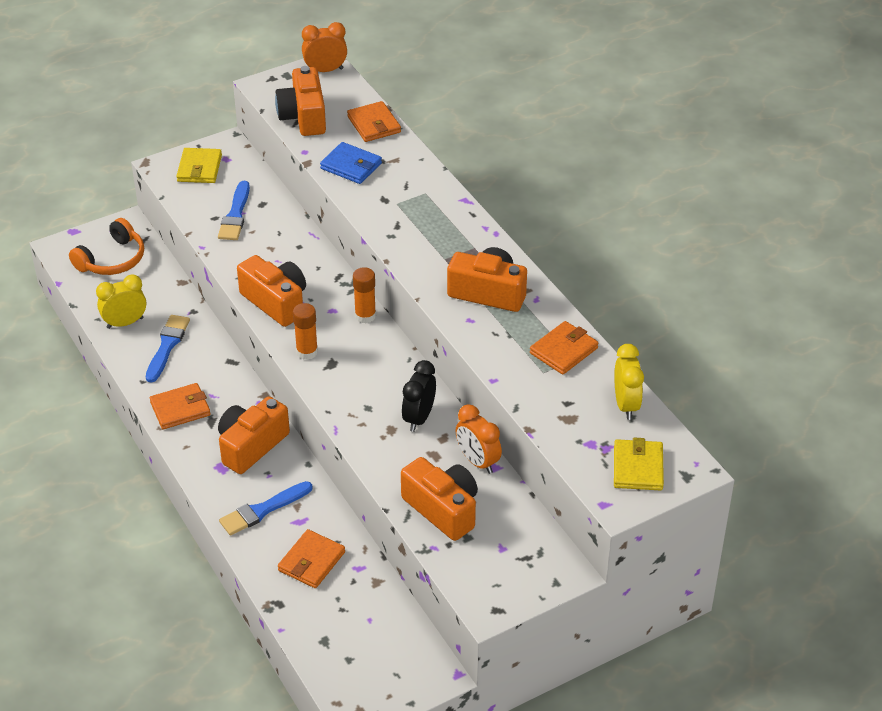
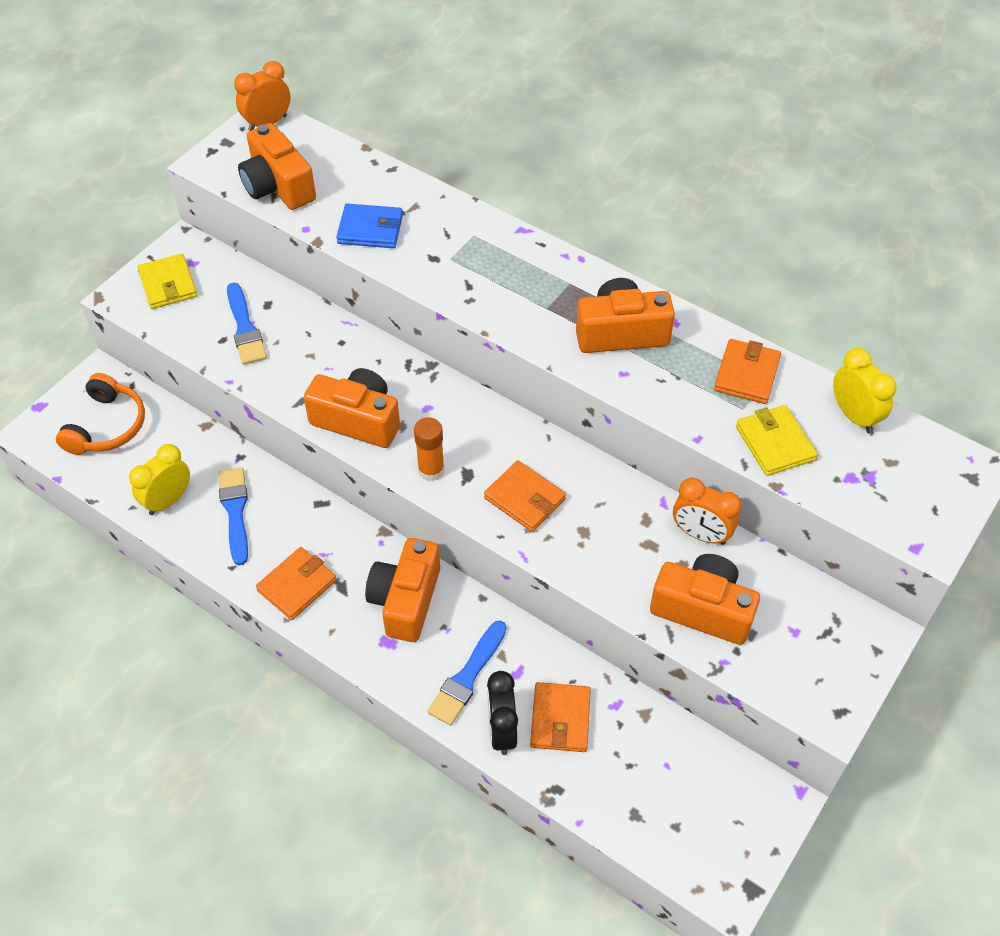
camera: 25 degrees left, 10 degrees up
(365, 316) = (468, 401): orange glue stick -> none
(374, 124) = (364, 171): orange wallet -> orange wallet (524, 499)
(419, 418) = (605, 505): black clock -> black clock (502, 731)
(638, 468) = (918, 488): yellow wallet -> yellow wallet (774, 443)

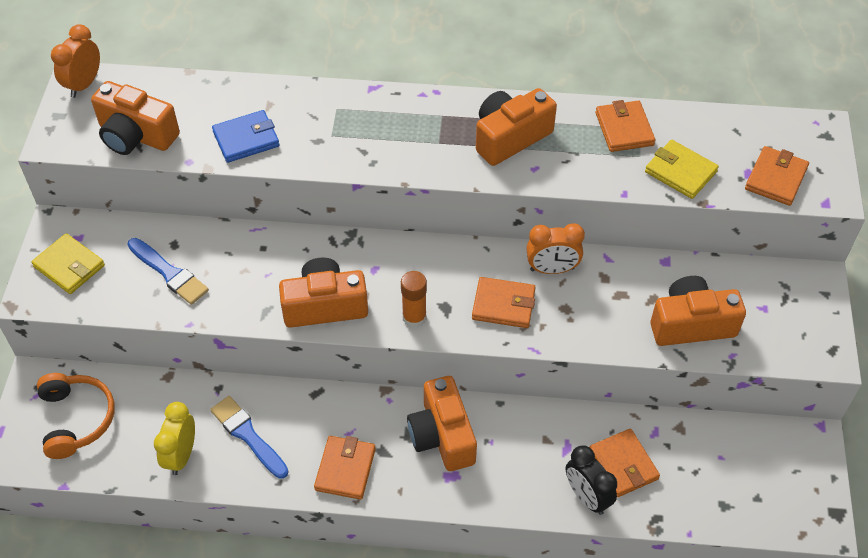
camera: 30 degrees left, 0 degrees up
(467, 677) = (532, 470): blue brush -> none
(701, 534) = (651, 269): orange clock -> orange clock (552, 269)
(854, 416) = (719, 126): yellow clock -> none
(877, 496) = (776, 178): none -> orange wallet

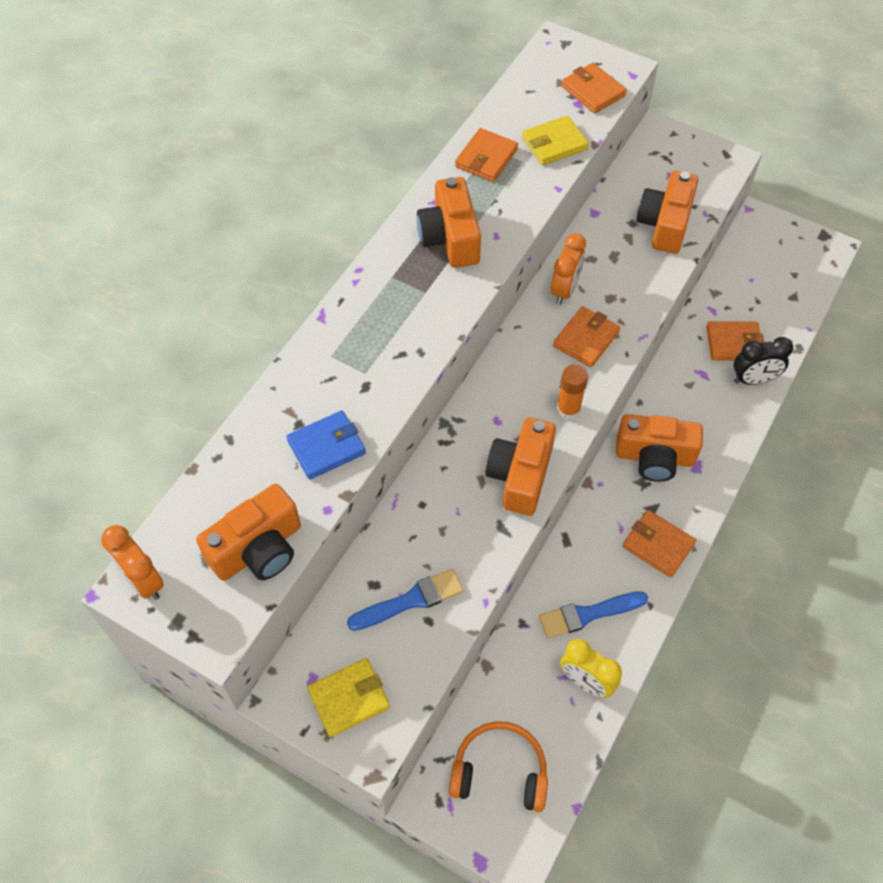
camera: 65 degrees left, 5 degrees up
(246, 139) = (326, 447): blue wallet -> blue wallet turned 60 degrees clockwise
(624, 129) = (486, 158): orange wallet -> orange wallet turned 75 degrees counterclockwise

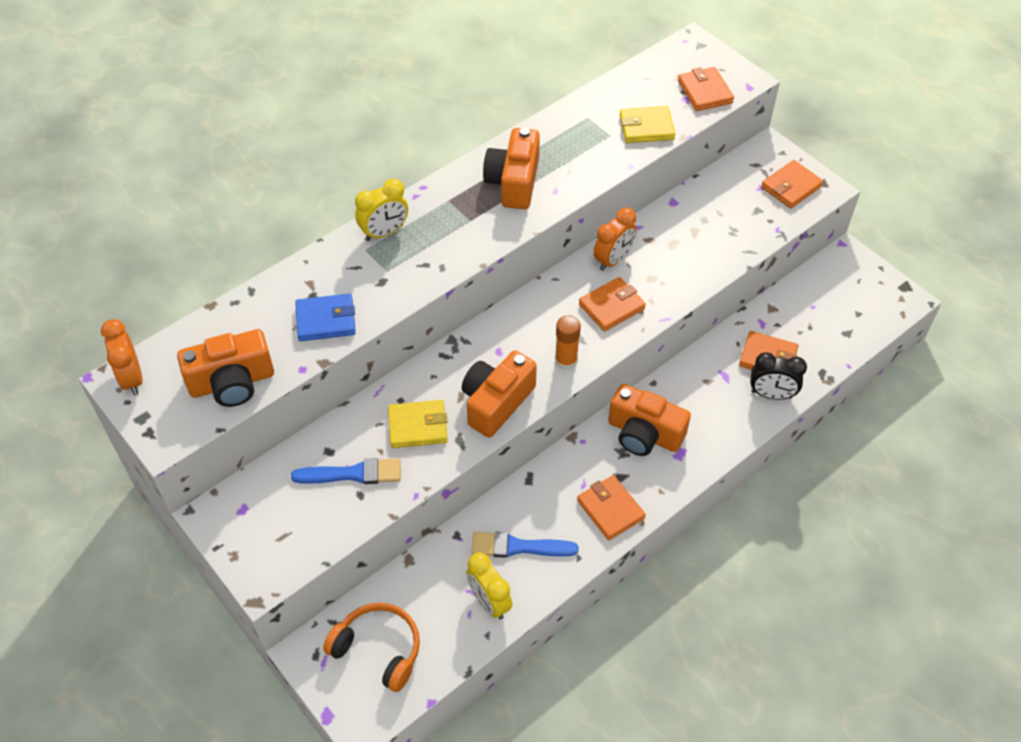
camera: 20 degrees right, 5 degrees down
(342, 331) = (384, 232): none -> yellow clock
(349, 698) = (265, 534): yellow wallet -> yellow wallet (418, 426)
(486, 158) = (579, 124): orange wallet -> orange wallet (791, 187)
(664, 224) = (734, 229): orange camera -> none

